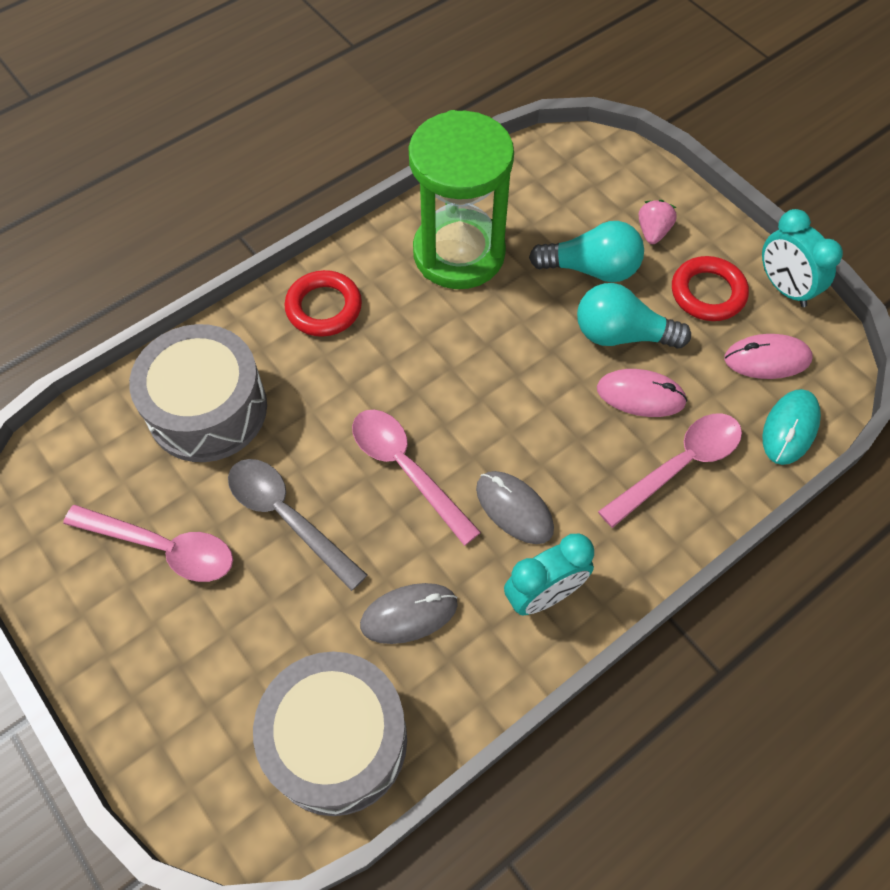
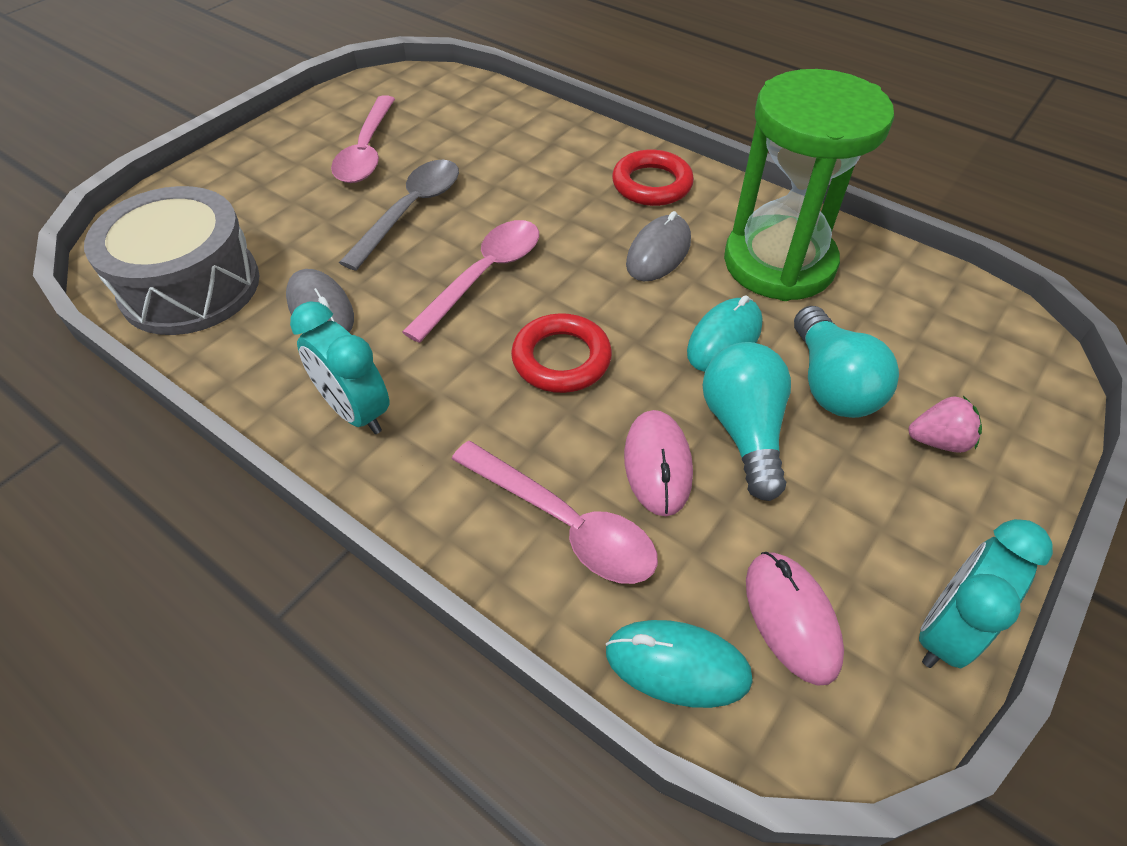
camera: 75 degrees right, 10 degrees down
(207, 409) = (508, 143): grey drum -> none
(514, 509) = (458, 368): grey mouse -> grey mouse (658, 252)
(531, 317) = (724, 339): none -> turquoise mouse
(708, 293) = (871, 522): red ring -> red ring (561, 359)

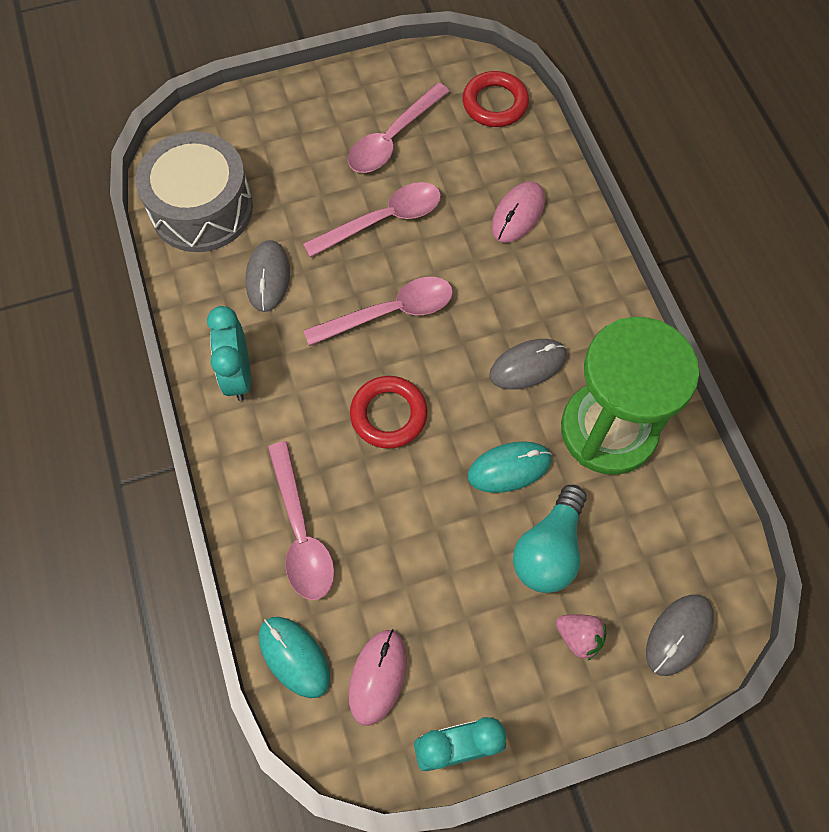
camera: 35 degrees right, 15 degrees up
(411, 210) = (384, 220): grey spoon -> pink spoon
(652, 184) = (579, 296): red ring -> red ring (495, 103)
(657, 465) = (385, 531): pink mouse -> pink mouse (518, 214)
(743, 430) = (459, 544): turquoise light bulb -> none
(1013, 383) = (678, 635): none -> grey mouse

